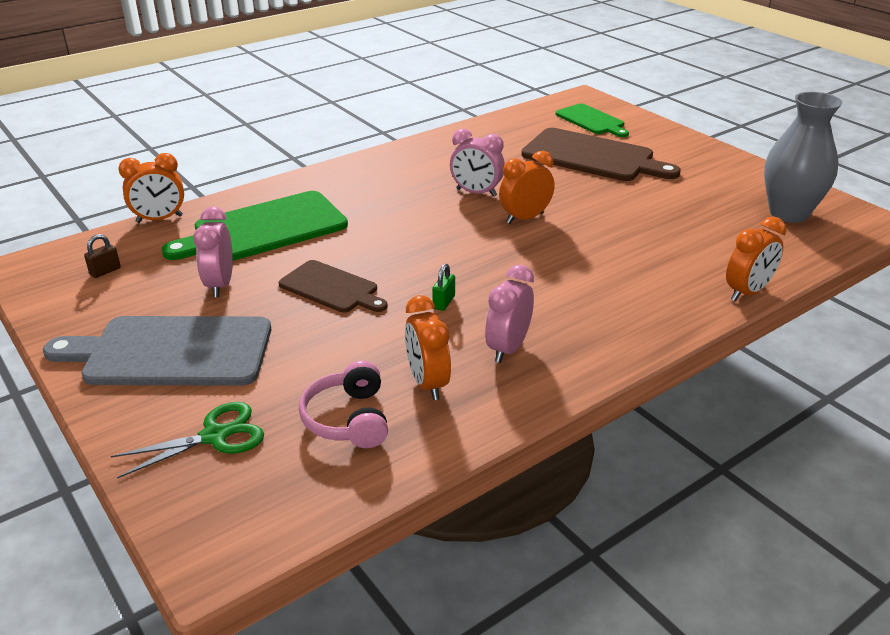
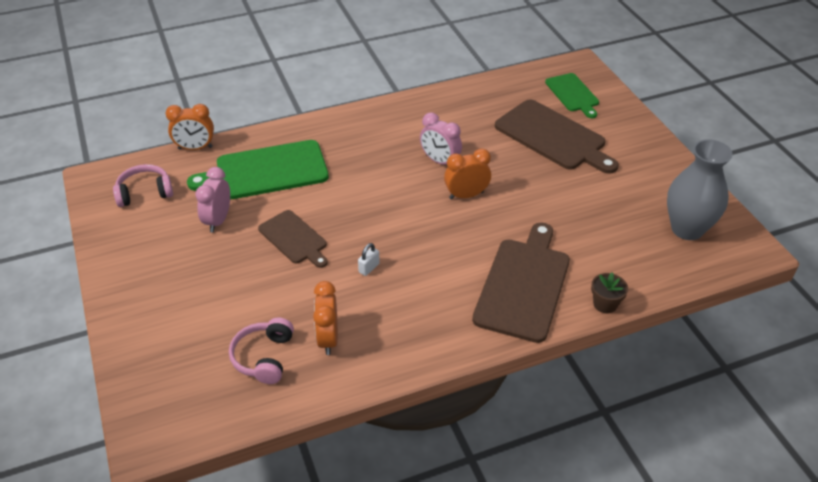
camera: 15 degrees right, 10 degrees up
(105, 271) = (144, 193): brown padlock -> pink headphones
(171, 351) = (168, 275): grey cutting board -> none
(215, 436) = (174, 352): green scissors -> none
(443, 302) = (369, 268): green padlock -> white padlock
(508, 348) = (397, 320): pink clock -> none
(643, 289) = (524, 285): none -> brown cutting board
(747, 292) = (605, 304): orange clock -> brown flower pot

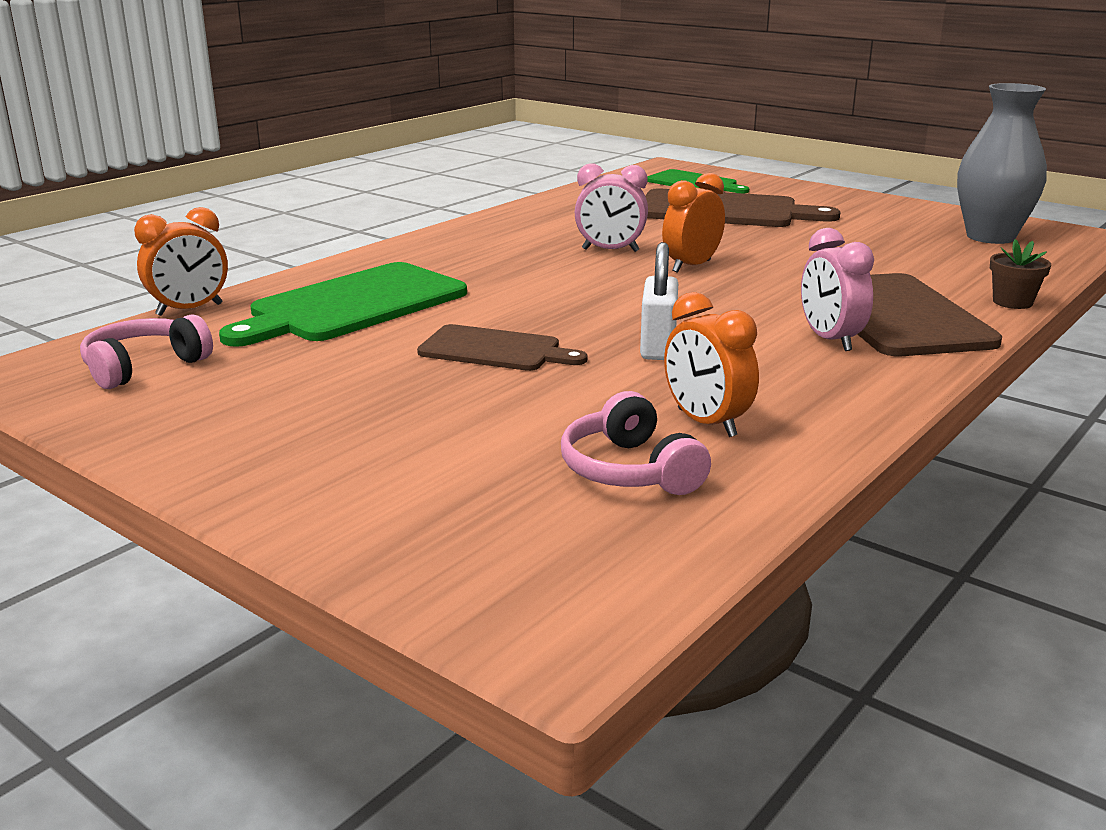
camera: 30 degrees left, 20 degrees down
(218, 220) = (332, 363): pink clock -> pink clock (830, 340)
(369, 268) = (658, 347): white padlock -> white padlock, size x1.76

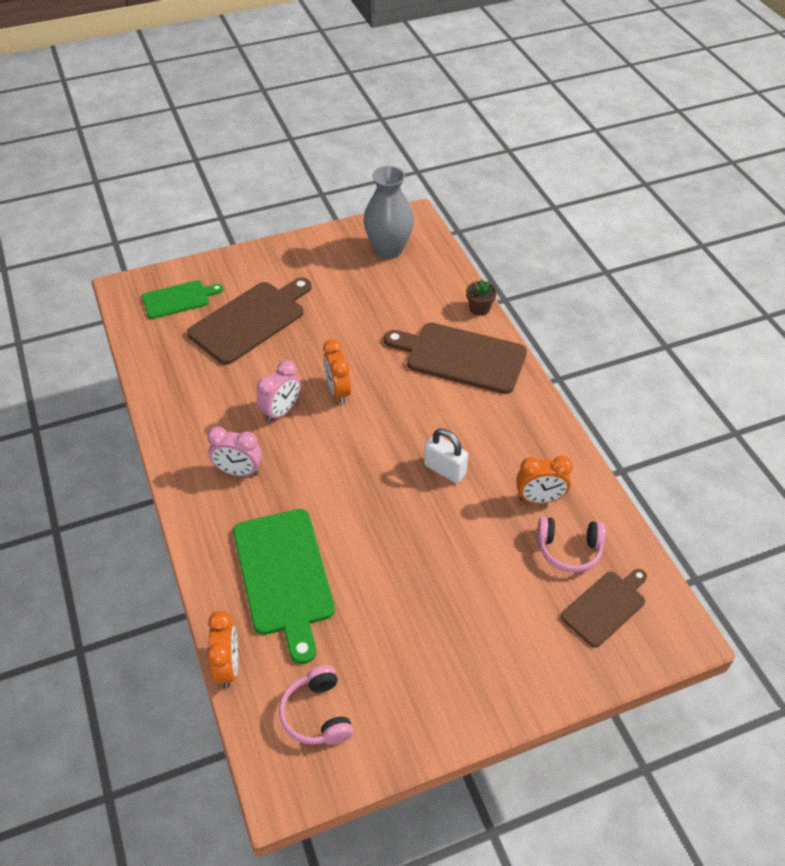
camera: 60 degrees left, 25 degrees up
(495, 350) = (403, 537): brown cutting board -> brown cutting board (605, 606)
(830, 340) = (479, 401): pink clock -> pink clock (238, 471)

